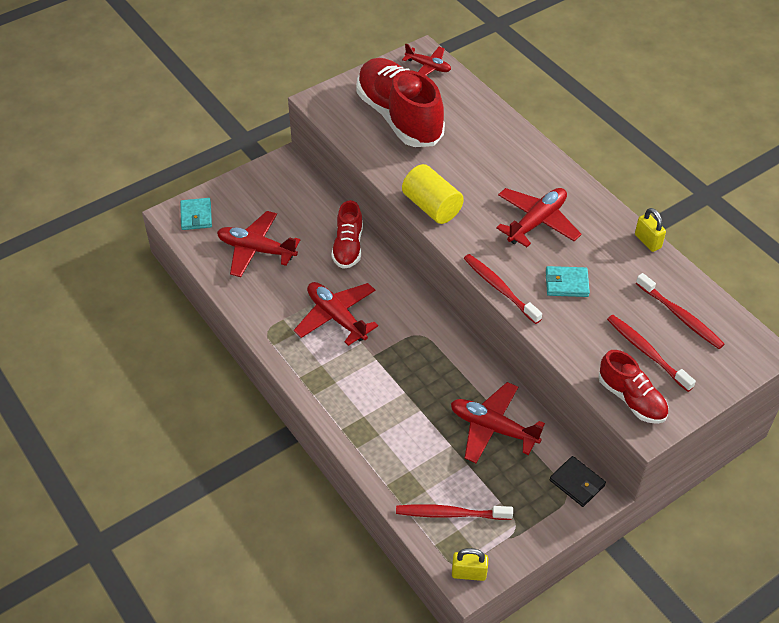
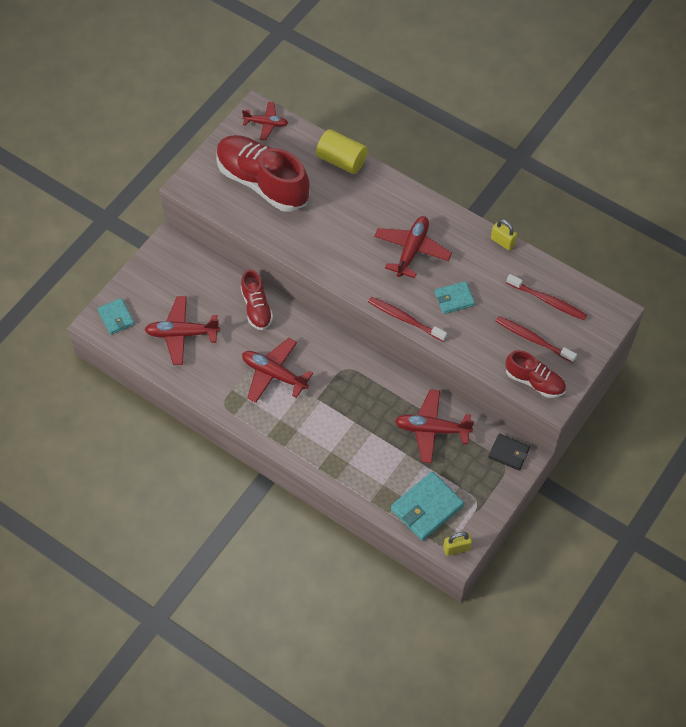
camera: 20 degrees left, 10 degrees up
(431, 207) = (324, 261): yellow cylinder -> yellow cylinder (341, 160)
(451, 514) = (427, 508): red toothbrush -> turquoise wallet

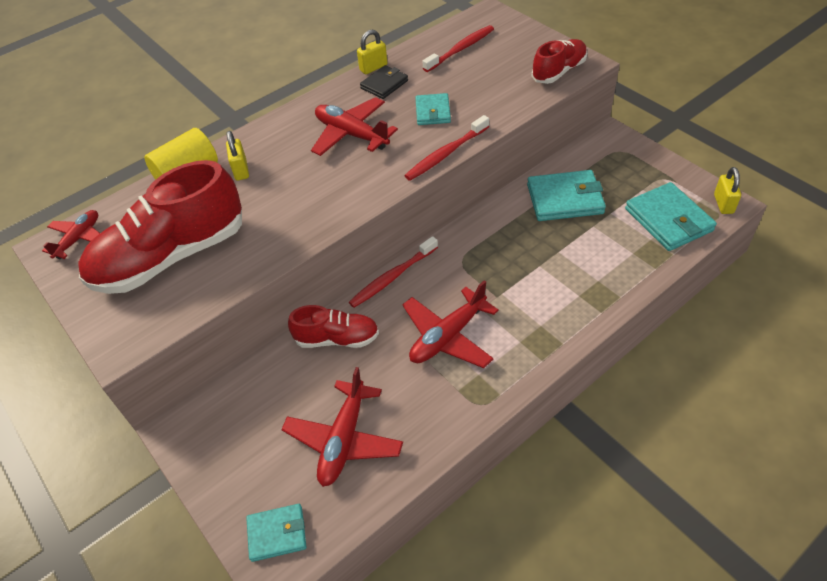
camera: 70 degrees left, 10 degrees down
(354, 192) = (241, 170): none -> yellow padlock
(432, 429) = (564, 199): red plane -> turquoise wallet
(509, 453) = (605, 145): black wallet -> black wallet (384, 84)
(533, 339) = (505, 65): red toothbrush -> red toothbrush (393, 277)

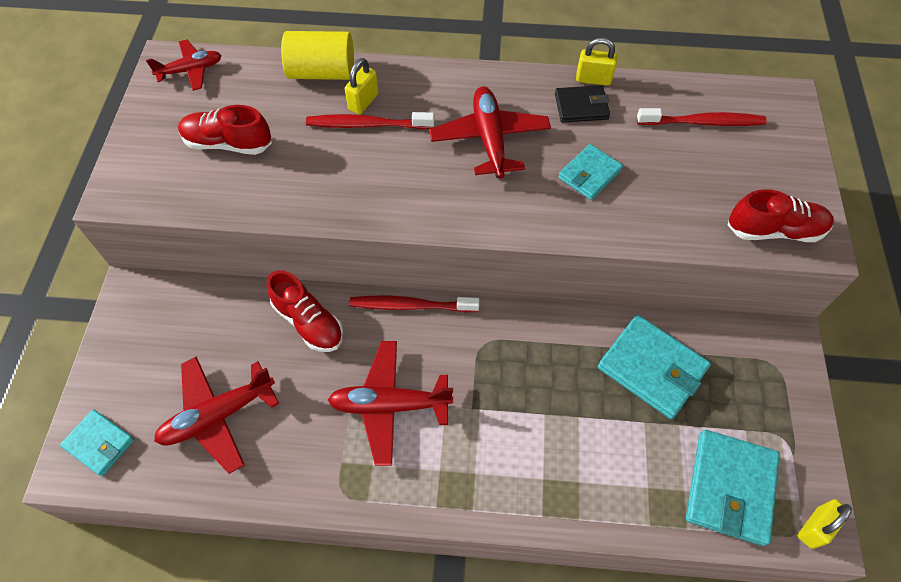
camera: 40 degrees right, 10 degrees up
(171, 257) = (228, 143): red shoe -> red shoe, size x0.53
(446, 154) = (547, 232): red toothbrush -> red toothbrush (367, 125)

